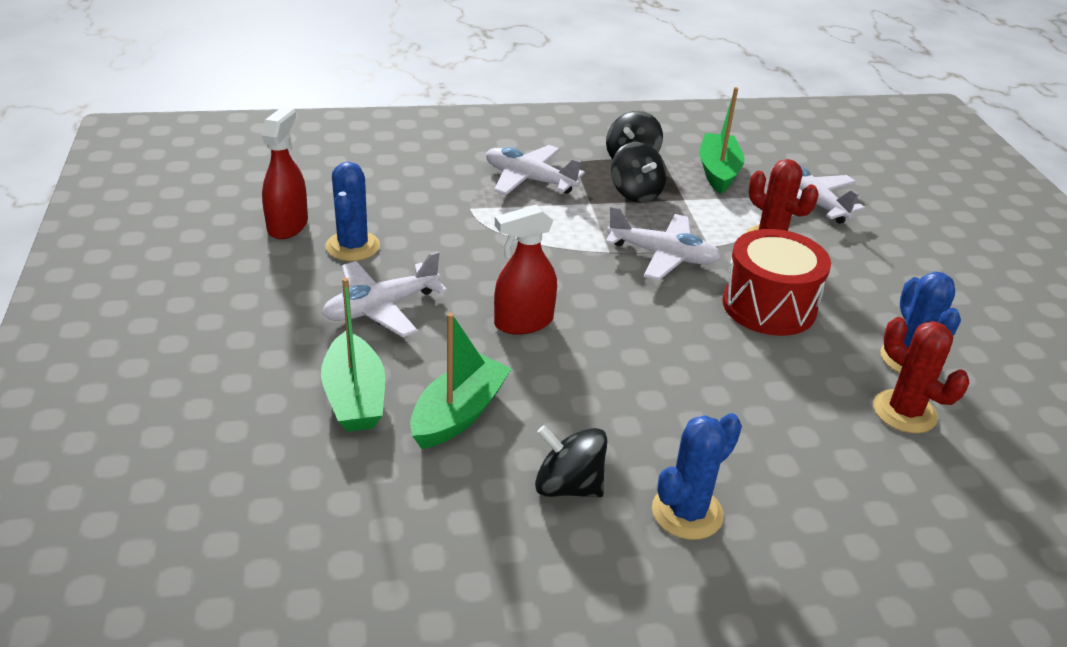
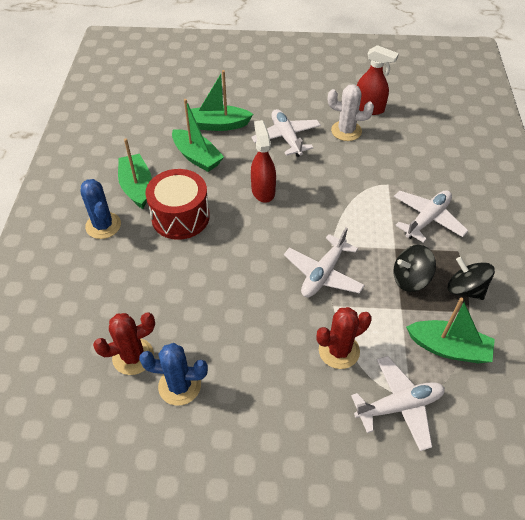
camera: 105 degrees right, 15 degrees up
(353, 246) = (346, 131): blue cactus -> white cactus
(568, 486) = (137, 187): black spinning top -> green boat
(769, 306) = (255, 319): red drum -> red drum (180, 217)

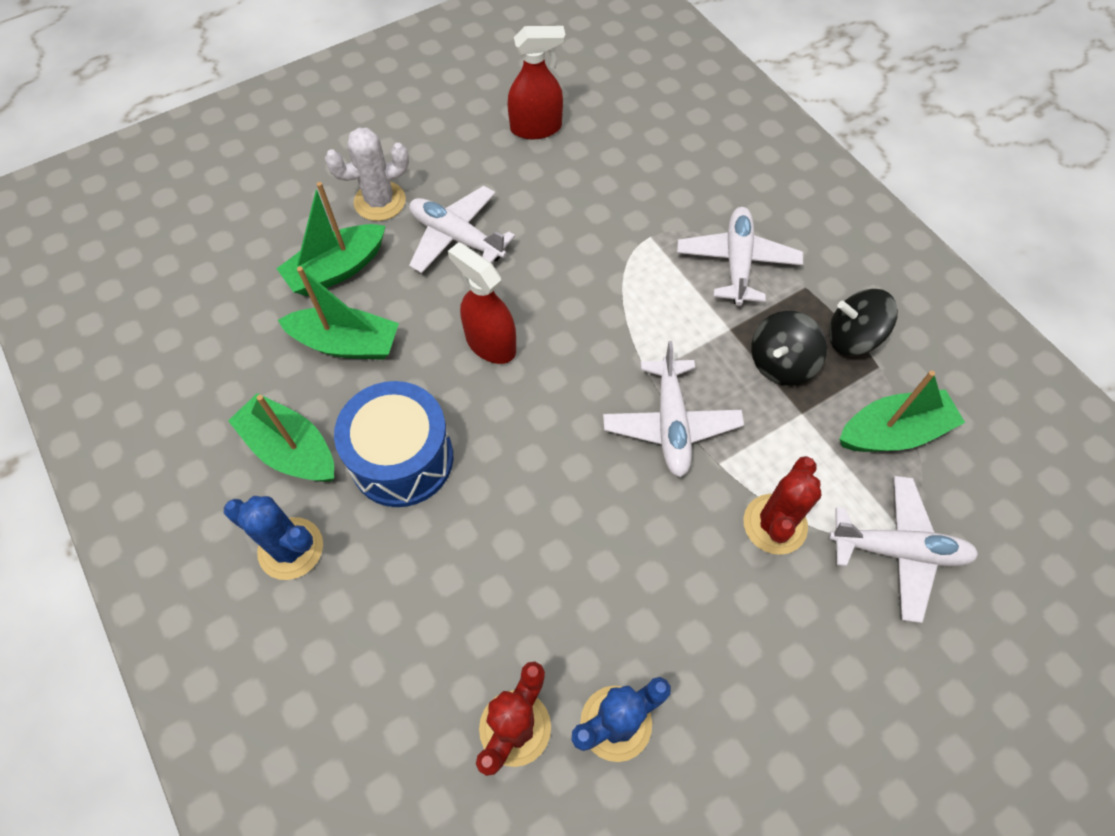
camera: 35 degrees left, 10 degrees up
(180, 217) = (402, 459): red drum -> blue drum
(346, 131) = (533, 182): white cactus -> white cactus (380, 201)
(399, 406) = (898, 551): white plane -> white plane turned 60 degrees clockwise

